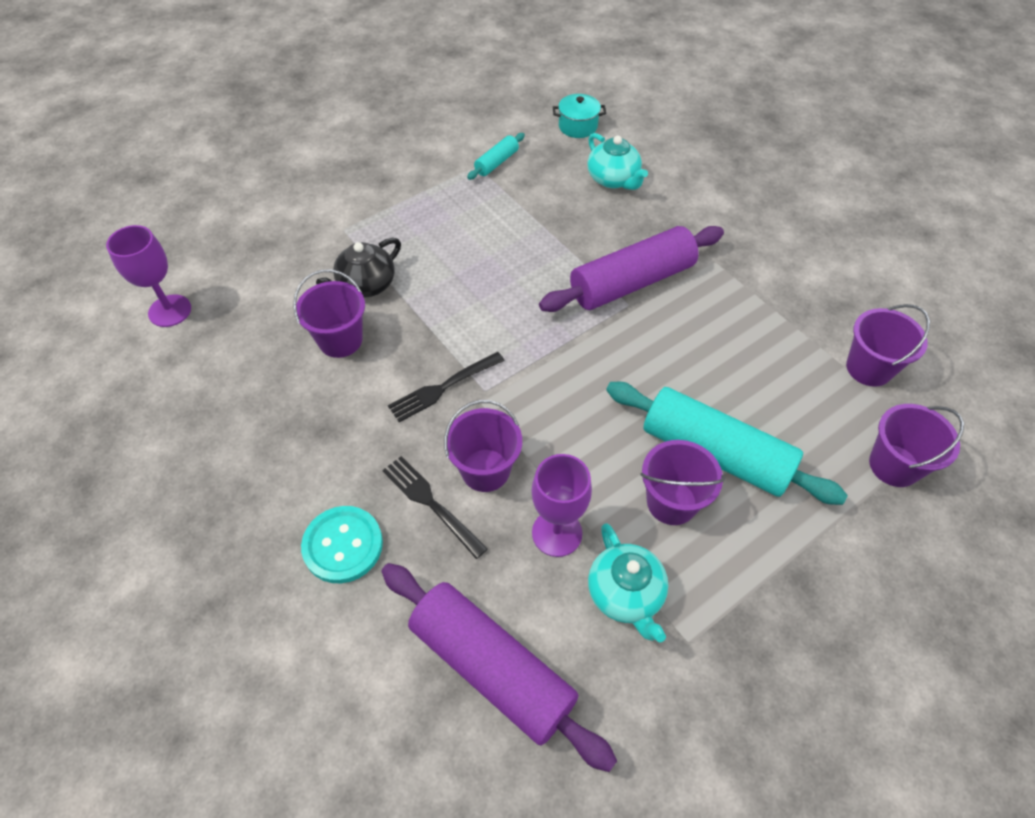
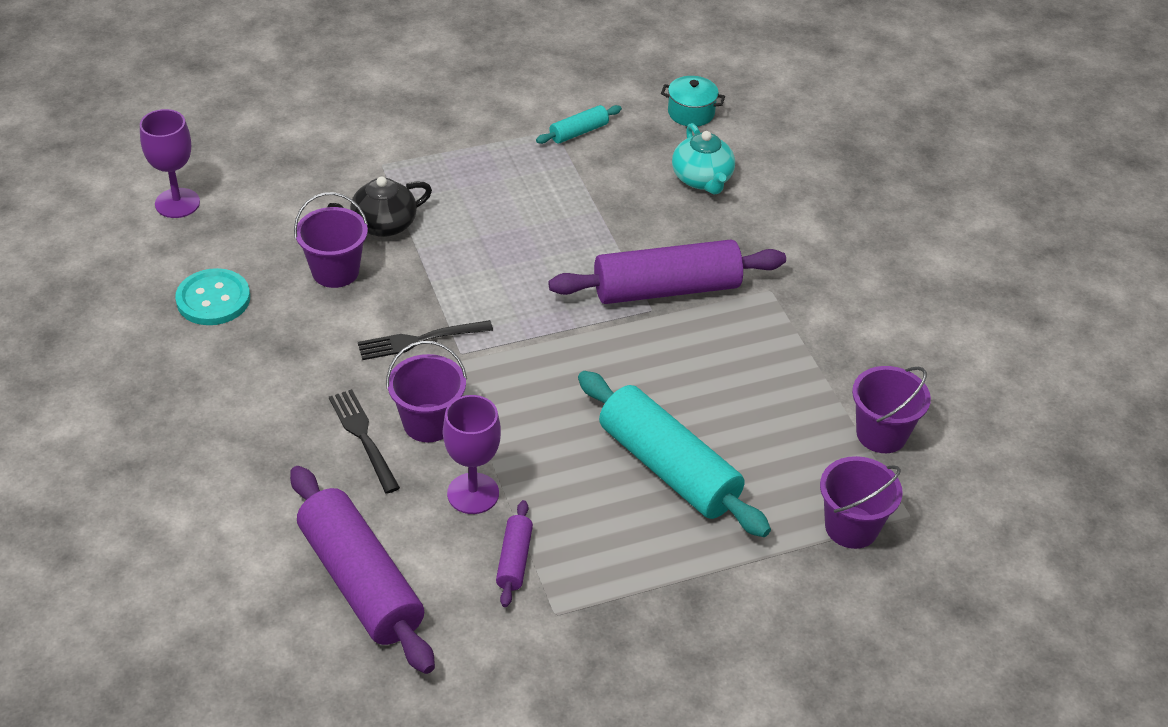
camera: 15 degrees right, 10 degrees down
(343, 545) = (266, 450): turquoise button -> turquoise button (213, 299)
(625, 594) = (514, 560): turquoise teapot -> purple rolling pin
(671, 502) = (600, 498): purple bucket -> none

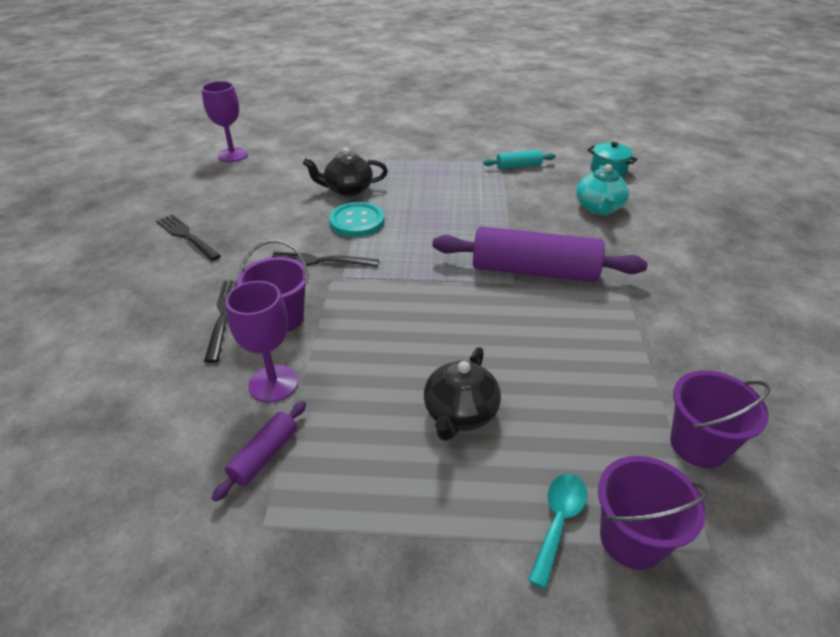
camera: 25 degrees right, 5 degrees down
(213, 299) = (205, 206): turquoise button -> turquoise button (357, 221)
(227, 349) = (186, 236): none -> black fork
(335, 271) = (295, 208): purple bucket -> none
(361, 582) = (123, 431): purple rolling pin -> none
(668, 468) = (460, 413): turquoise rolling pin -> black teapot
(791, 532) = (558, 521): none -> turquoise spoon

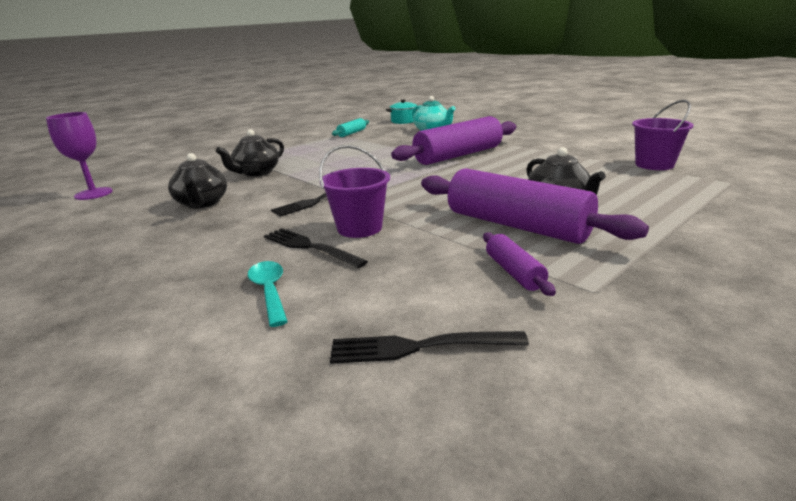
camera: 45 degrees left, 15 degrees down
(186, 236) = (157, 237): black fork -> black fork (418, 347)
(259, 211) = (202, 203): none -> black teapot
(273, 383) = (433, 249): purple goblet -> none
(357, 221) = (301, 179): turquoise button -> none
(370, 410) = (517, 225): none -> purple rolling pin
(558, 521) = (681, 205): turquoise spoon -> turquoise spoon (269, 291)
(632, 539) = (710, 194): purple bucket -> none

